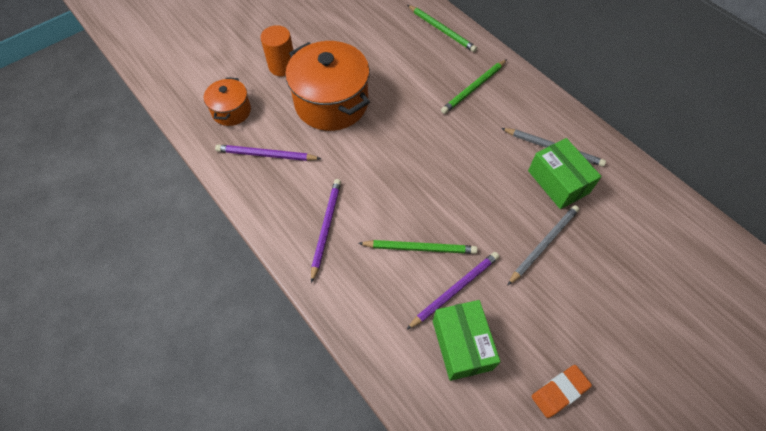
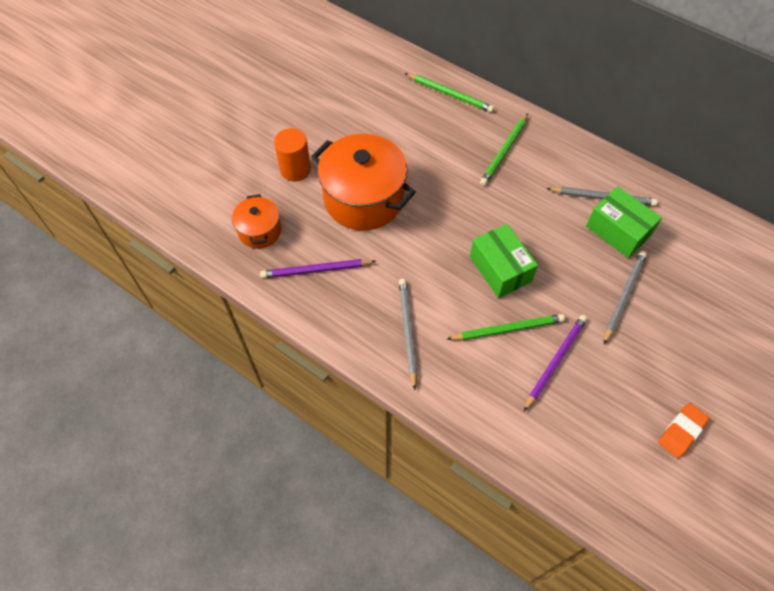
camera: 15 degrees left, 0 degrees up
(326, 228) = (407, 331): purple pencil -> grey pencil
(461, 345) = (579, 412): green box -> green box (500, 269)

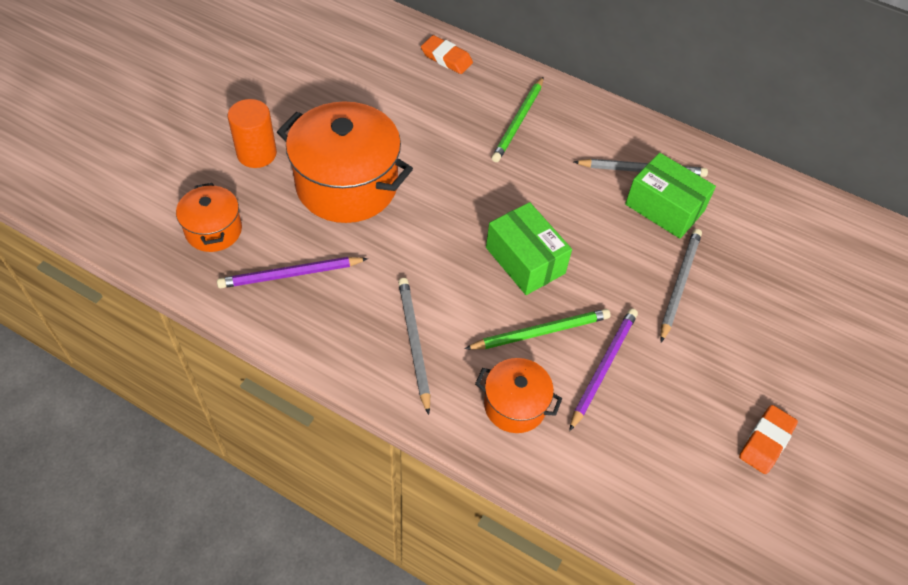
camera: 10 degrees left, 5 degrees down
(450, 94) = (446, 58): green pencil -> orange eraser
(482, 387) = (515, 405): none -> orange pot

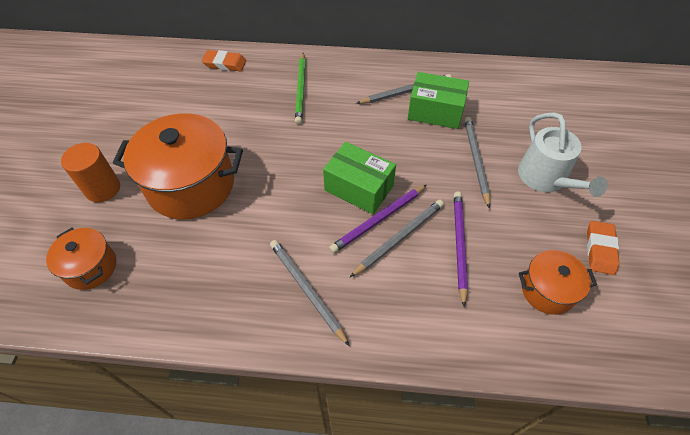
camera: 20 degrees left, 0 degrees up
(290, 275) = (176, 277): purple pencil -> purple pencil (378, 220)
(515, 405) = (411, 305): orange pot -> orange pot (547, 290)
(540, 332) = (399, 238): green pencil -> grey pencil
(752, 338) = (545, 178): none -> white watering can

